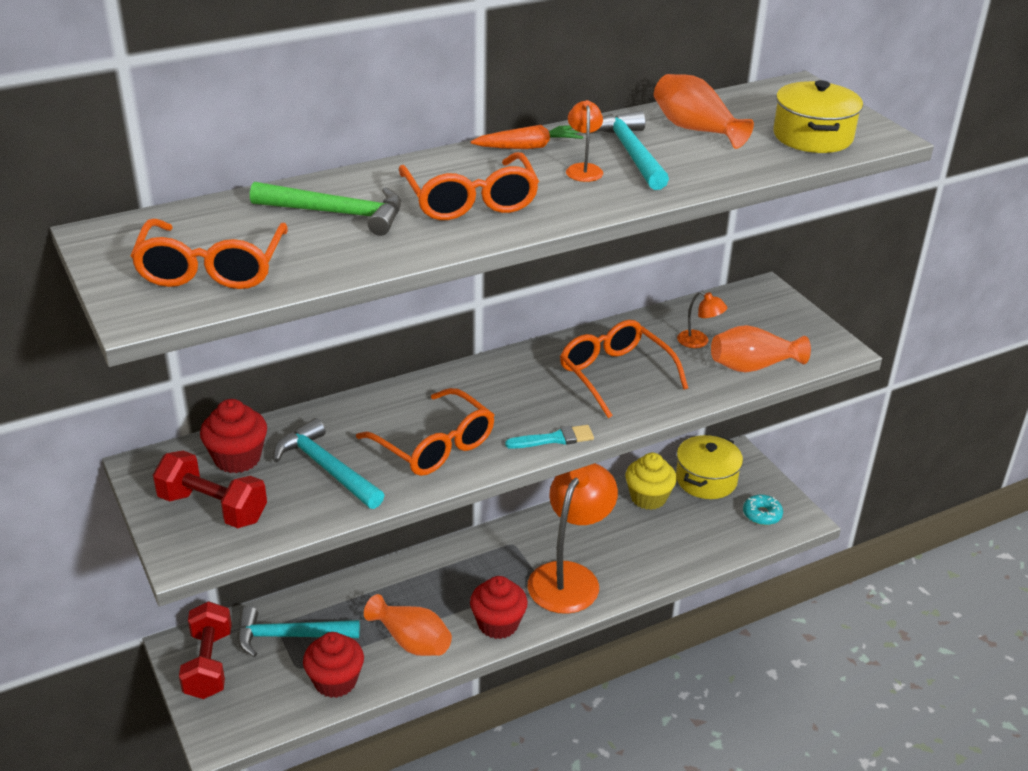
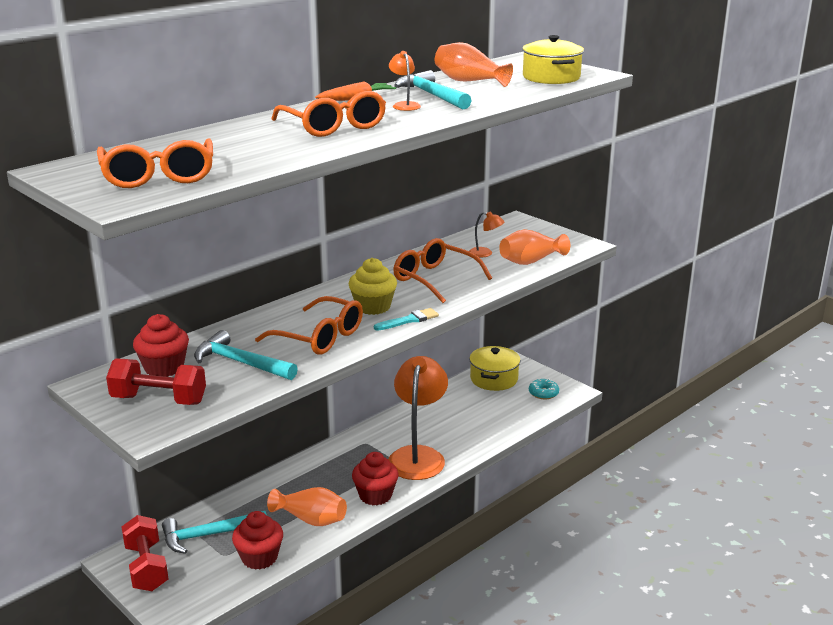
camera: 15 degrees left, 10 degrees down
(337, 213) = (237, 141): green hammer -> none
(648, 498) = (456, 397): yellow cupcake -> yellow cupcake (373, 307)

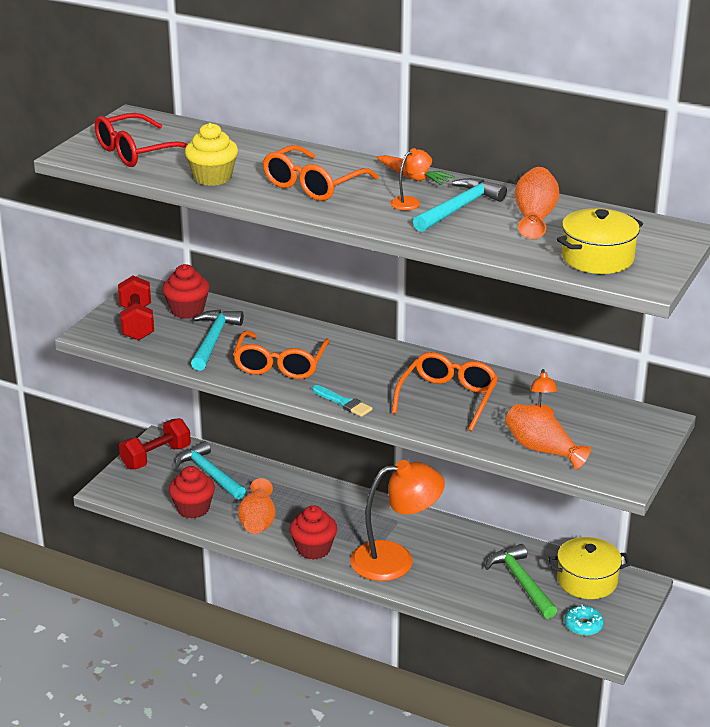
camera: 70 degrees right, 5 degrees up
(158, 176) = (137, 152): orange glasses -> red glasses
(373, 307) = (359, 377): yellow cupcake -> yellow cupcake (212, 177)
(480, 405) = (521, 582): none -> green hammer

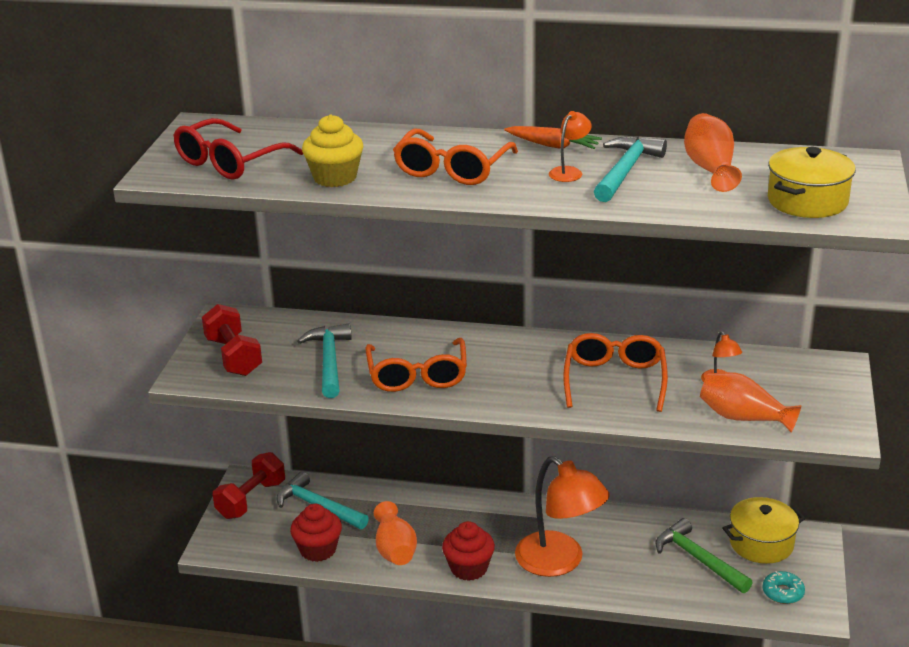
camera: 15 degrees left, 0 degrees up
(187, 310) = (282, 333): red cupcake -> none
(343, 402) = (508, 405): turquoise brush -> none
(395, 560) = (559, 562): orange lamp -> orange lamp turned 75 degrees clockwise

